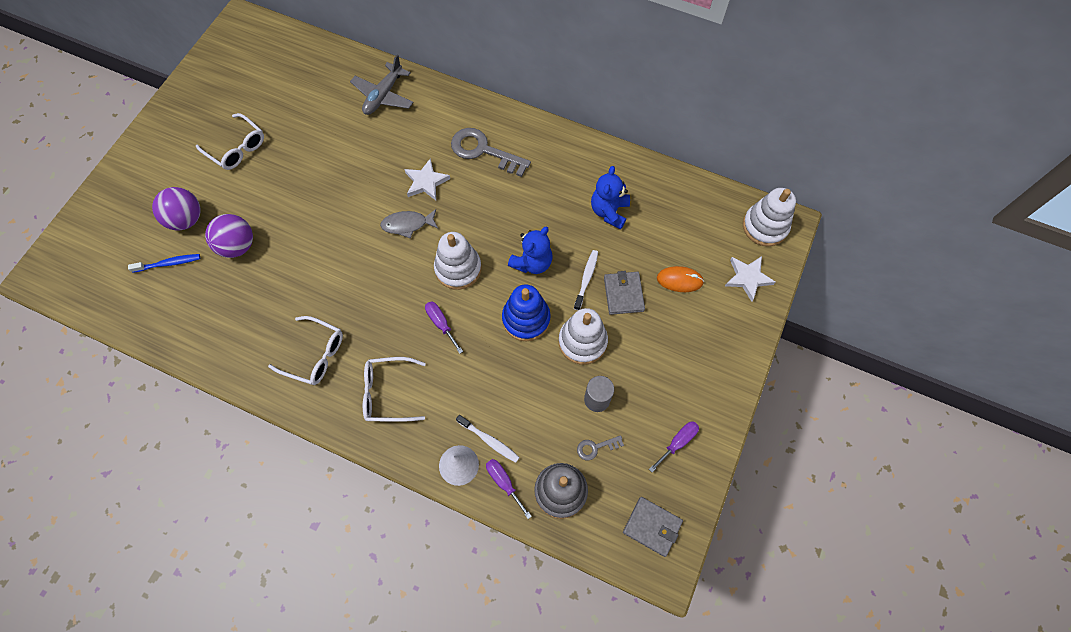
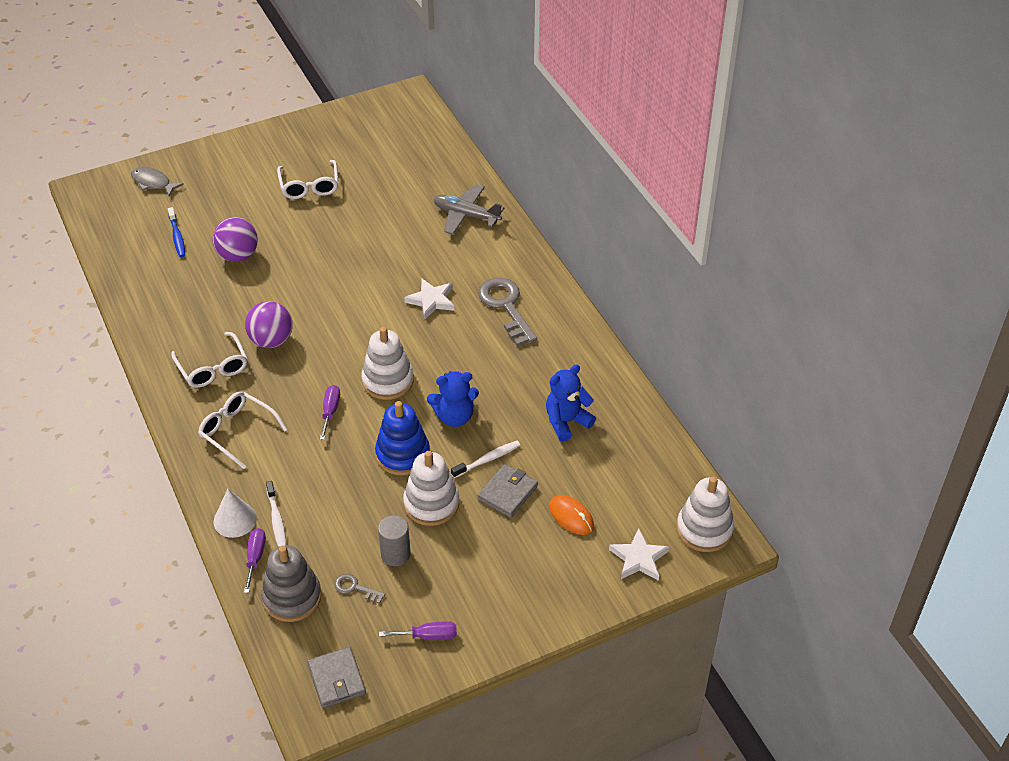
camera: 40 degrees right, 20 degrees down
(168, 263) = (177, 236): blue toothbrush -> blue toothbrush turned 45 degrees clockwise
(186, 219) = (221, 214): purple ball -> purple ball (271, 340)
(383, 95) = (466, 215): grey plane -> grey plane turned 45 degrees clockwise
(407, 224) = (382, 322): grey fish -> grey fish (153, 183)

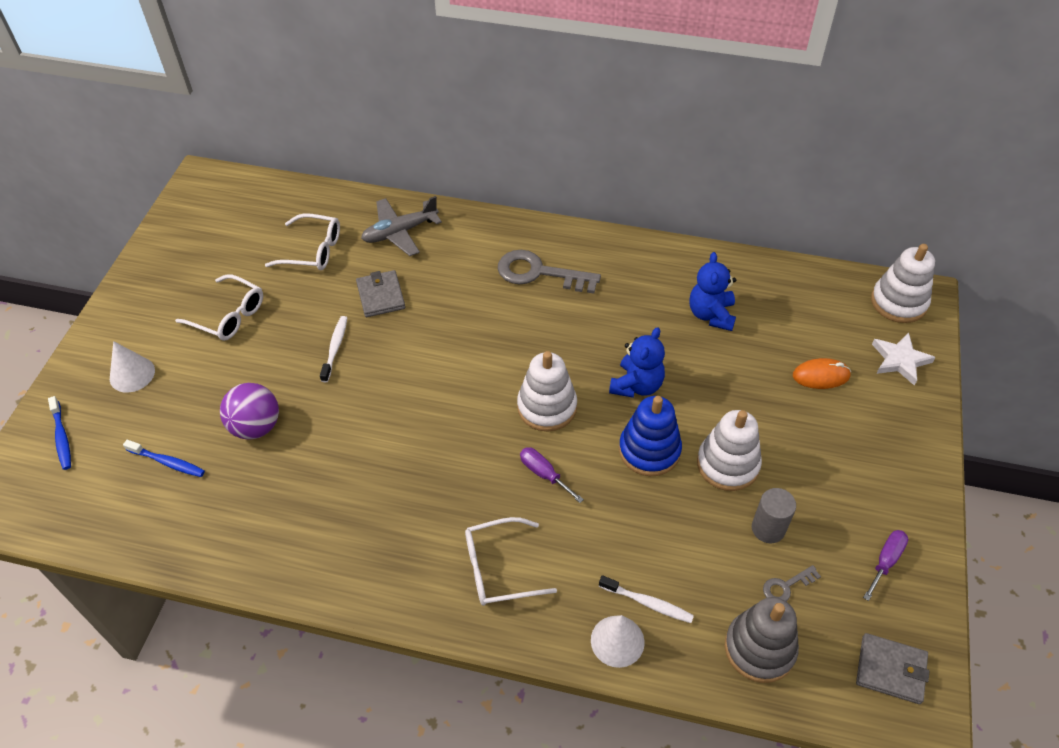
camera: 50 degrees left, 5 degrees up
(153, 183) = (62, 437): grey fish -> blue toothbrush
(212, 367) = (389, 539): white glasses -> white glasses (312, 250)
(224, 178) = (132, 374): none -> white cone
(255, 558) = (683, 652): purple screwdriver -> none
(271, 340) = (403, 467): purple ball -> none
(431, 300) = (478, 317): white star -> none
(487, 459) = (708, 392): white toothbrush -> white toothbrush (335, 348)
(507, 493) = (759, 402): grey wallet -> grey wallet (381, 296)

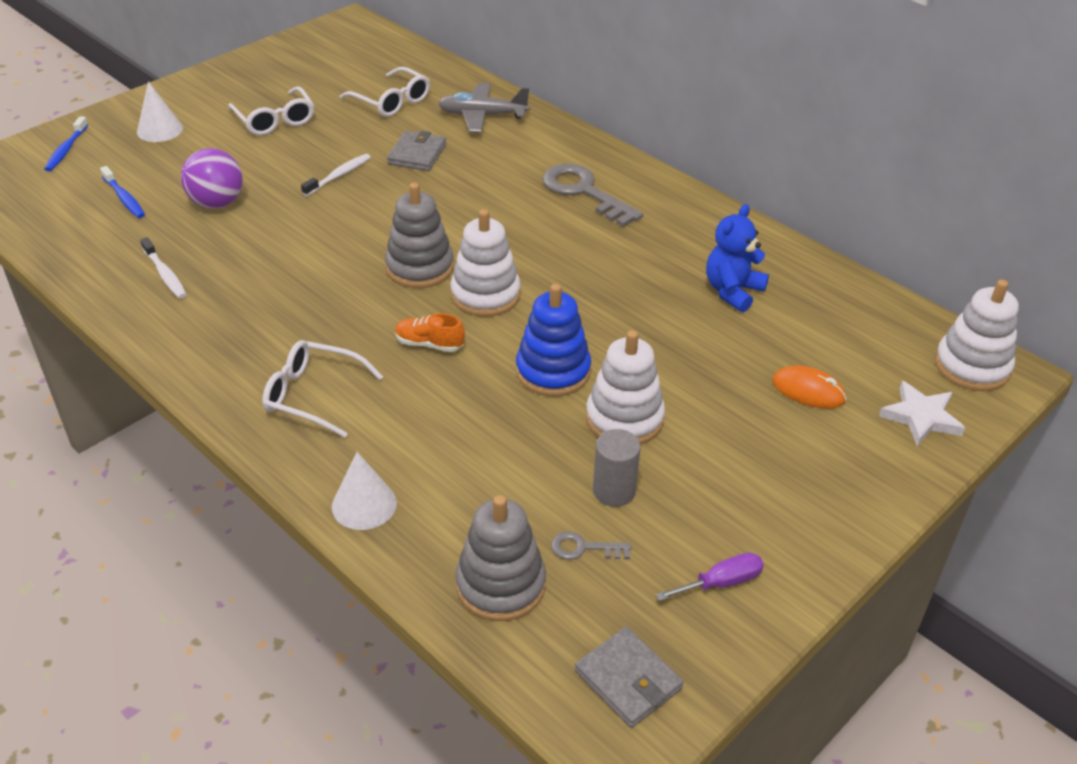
camera: 30 degrees right, 10 degrees down
(477, 407) = (420, 267): none -> grey stacking toy
(544, 474) = (429, 344): purple screwdriver -> orange shoe
(636, 385) = (593, 315): blue teddy bear -> none
(648, 603) = (425, 490): white toothbrush -> white toothbrush (165, 274)

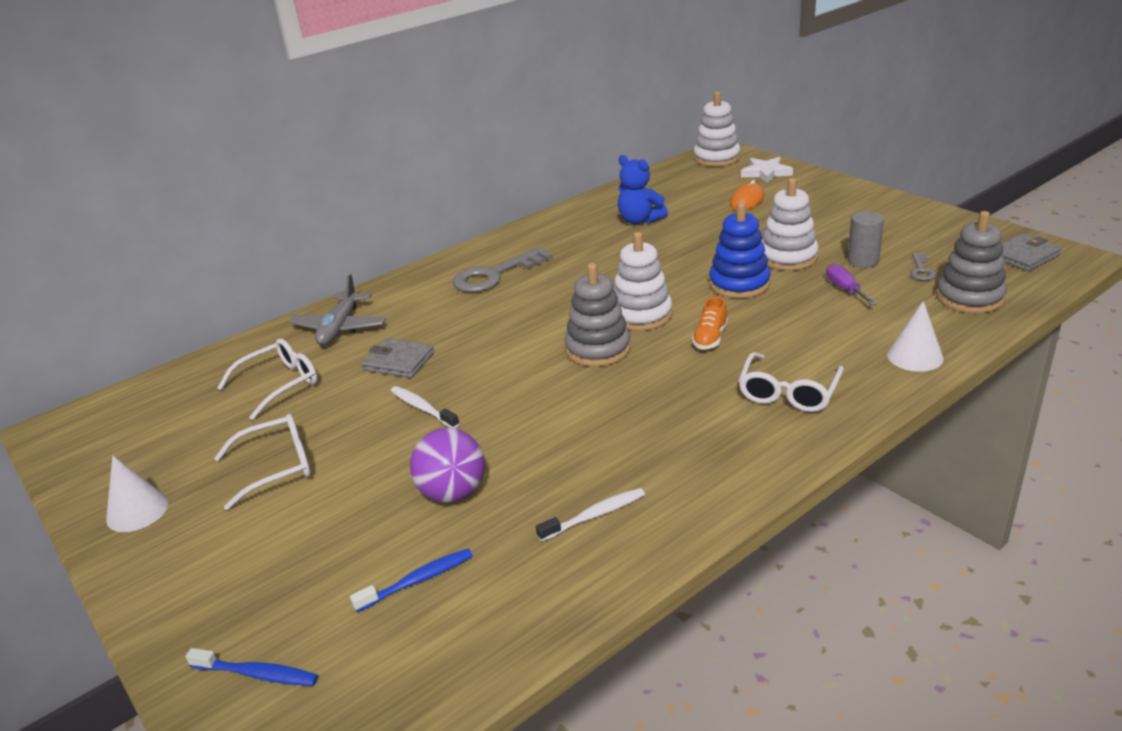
camera: 80 degrees left, 10 degrees down
(160, 130) = (248, 573): white cone -> white cone (137, 511)
(721, 583) = (931, 229): purple screwdriver -> purple screwdriver (845, 289)

